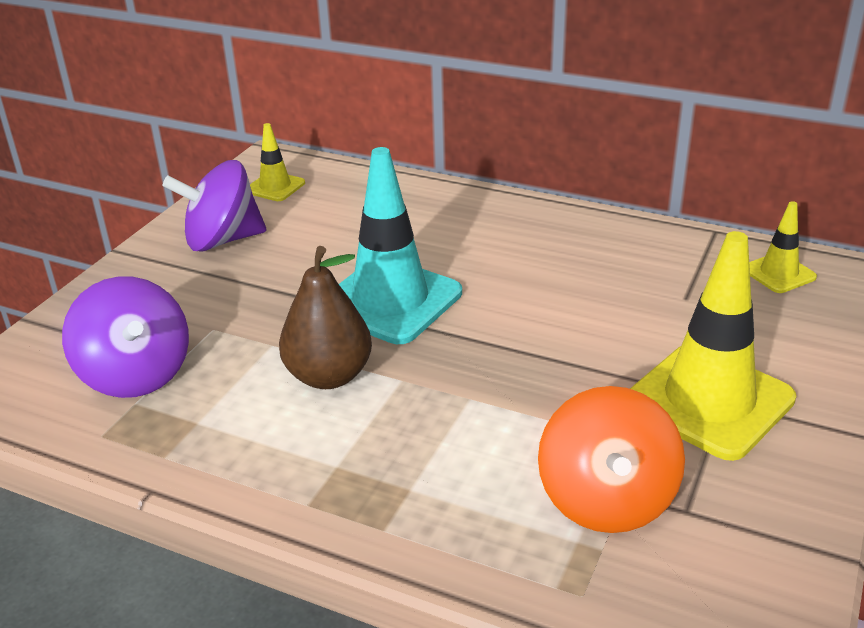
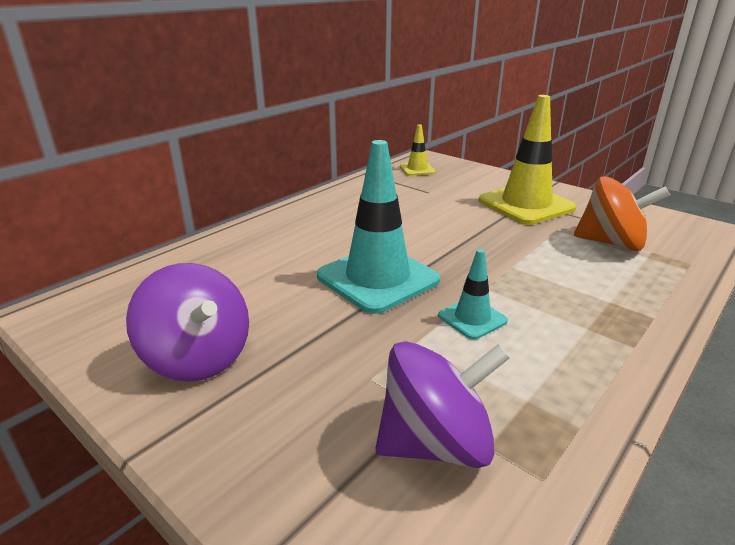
camera: 75 degrees left, 5 degrees down
(222, 240) = (198, 358): purple spinning top -> purple spinning top turned 45 degrees counterclockwise
(275, 187) = (121, 313): yellow traffic cone -> none
(329, 376) = (472, 318): brown pear -> turquoise traffic cone

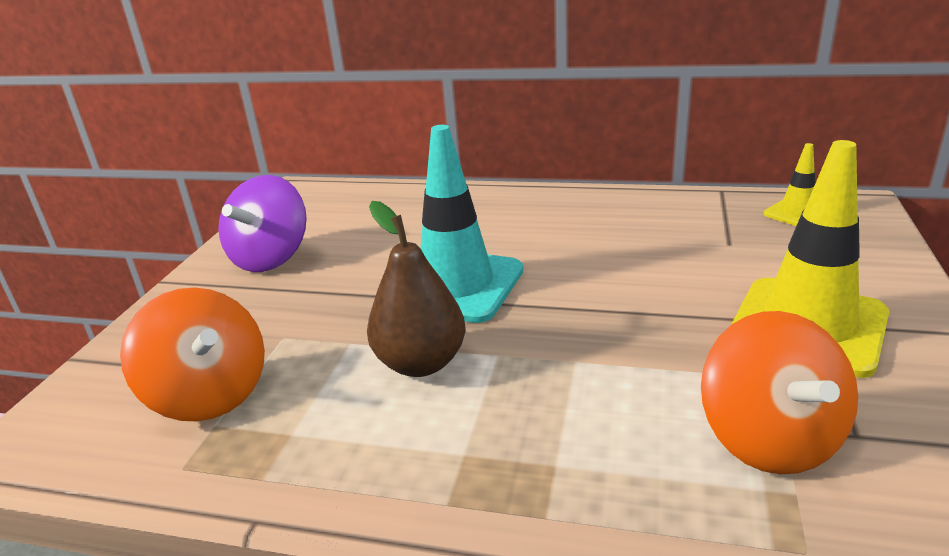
camera: 65 degrees right, 0 degrees up
(436, 443) = (209, 395): purple spinning top -> orange spinning top
(472, 318) = (421, 363): turquoise traffic cone -> brown pear

